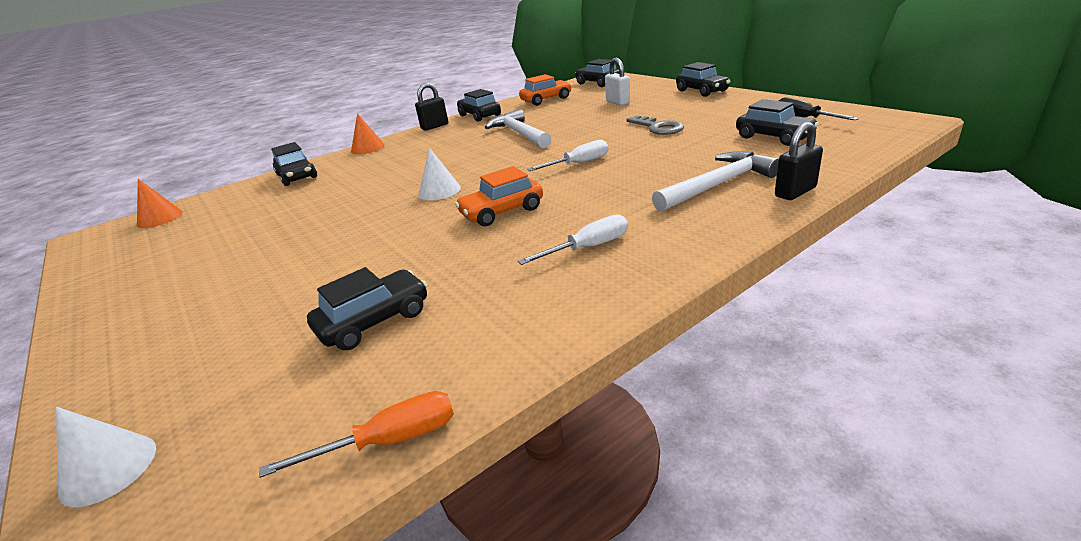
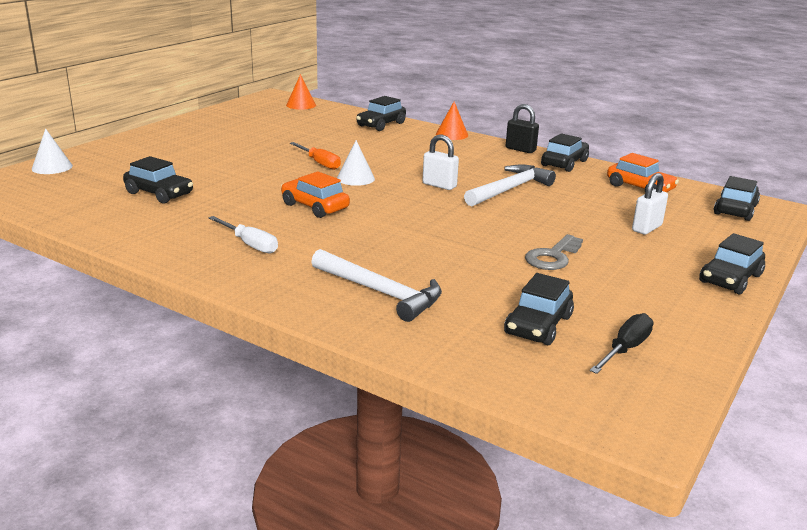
camera: 65 degrees right, 5 degrees down
(389, 441) = (52, 217): orange screwdriver -> orange screwdriver (319, 163)
(490, 156) = (439, 185): none -> white padlock
(578, 164) = (427, 225): white screwdriver -> none
(795, 192) = (366, 331): black padlock -> none

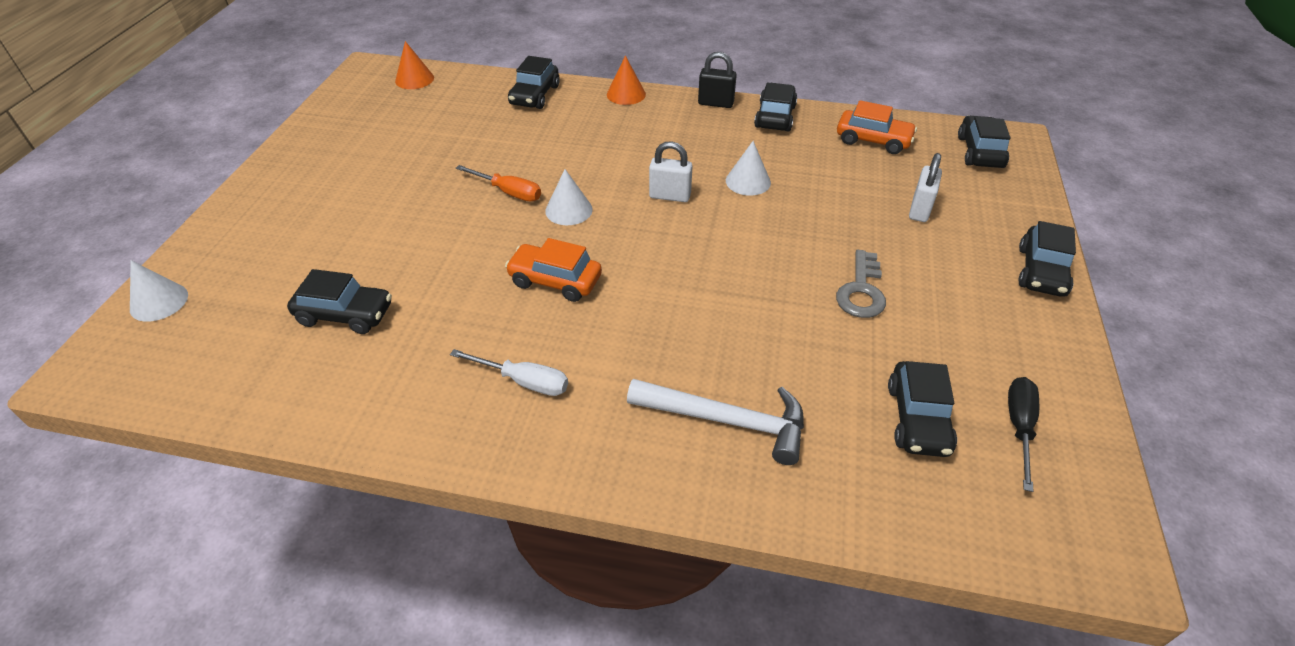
camera: 20 degrees left, 20 degrees up
(510, 189) = (748, 181): white hammer -> white cone

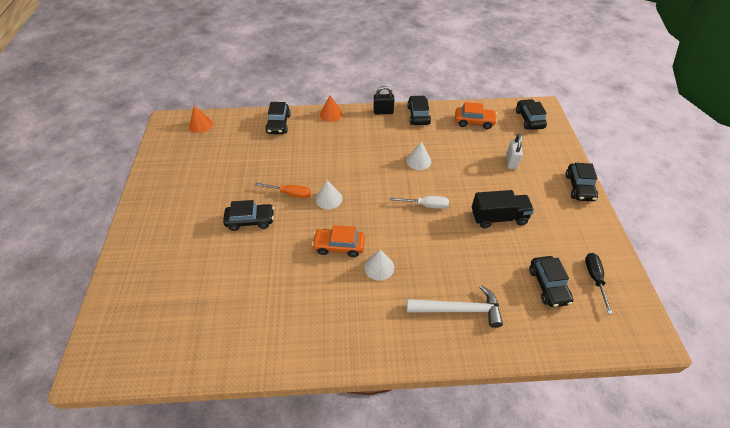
camera: 15 degrees left, 5 degrees up
(159, 302) = (111, 312): white cone -> white cone (379, 267)
(345, 314) = (229, 294): black car -> black car (250, 220)
(524, 381) = (347, 312): white screwdriver -> white screwdriver (426, 205)
(670, 196) = (380, 178): white padlock -> none
(861, 291) = (498, 217): grey key -> black truck

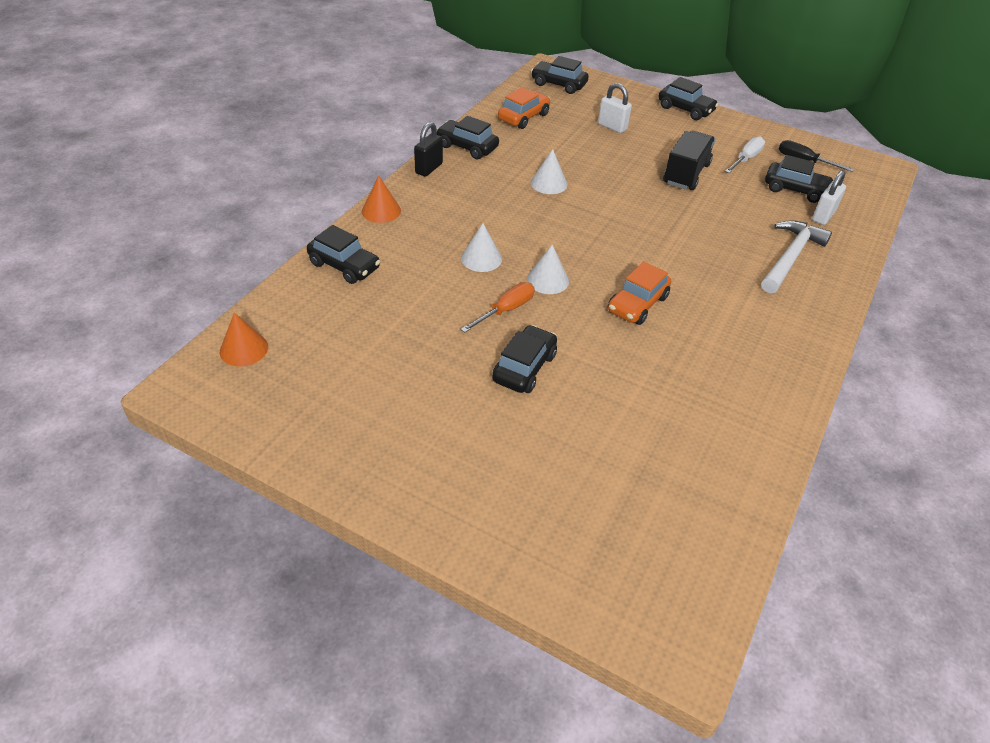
camera: 60 degrees left, 5 degrees down
(379, 267) = (694, 286): white cone -> white cone (481, 258)
(426, 205) = (627, 211): white screwdriver -> white screwdriver (746, 159)
(531, 314) = (823, 216): none -> white padlock

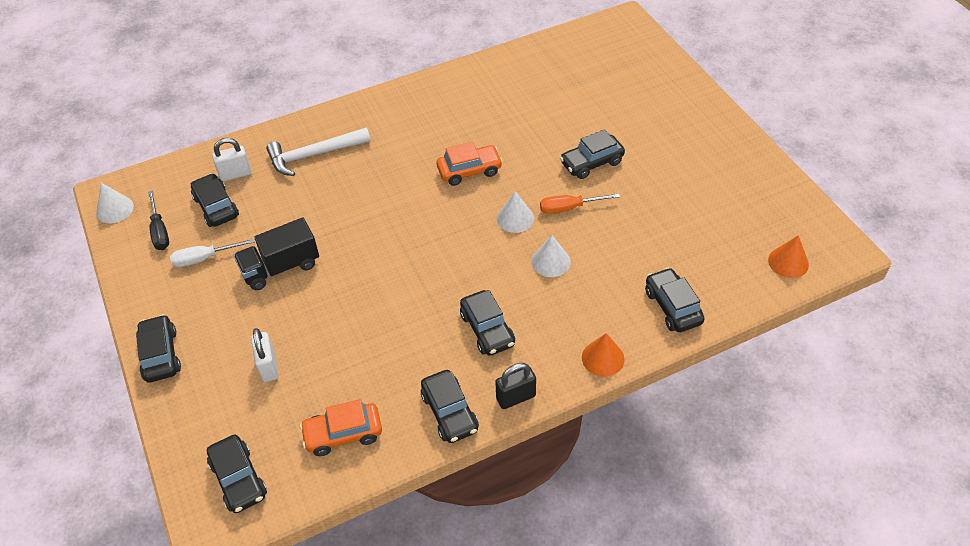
camera: 140 degrees left, 5 degrees up
(487, 195) = (487, 329): none -> black car
(549, 183) = (416, 317): white cone -> white cone (115, 209)

